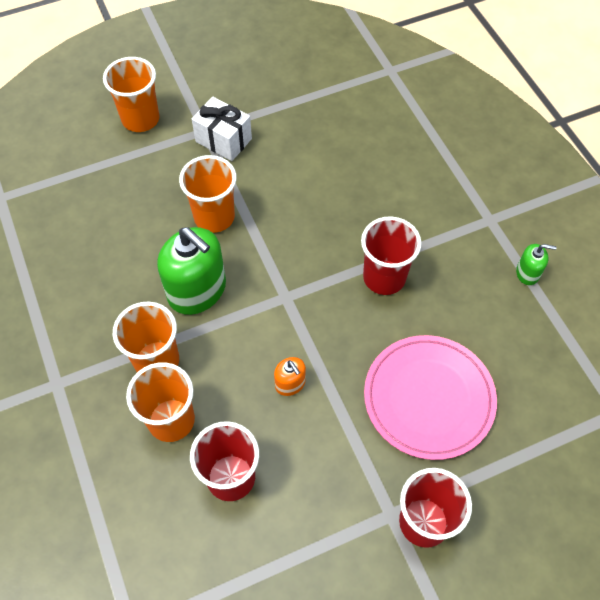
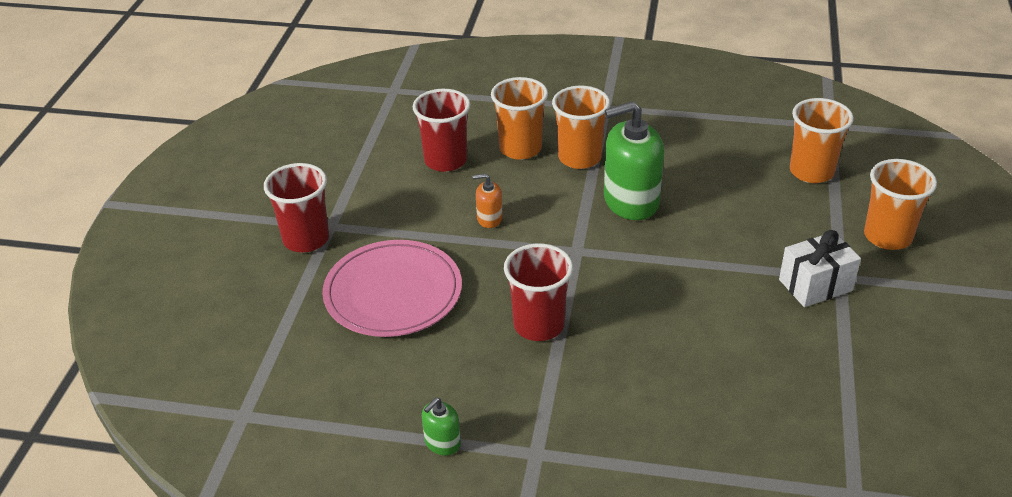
camera: 125 degrees right, 20 degrees down
(214, 217) = (709, 240): orange cup -> orange cup (811, 172)

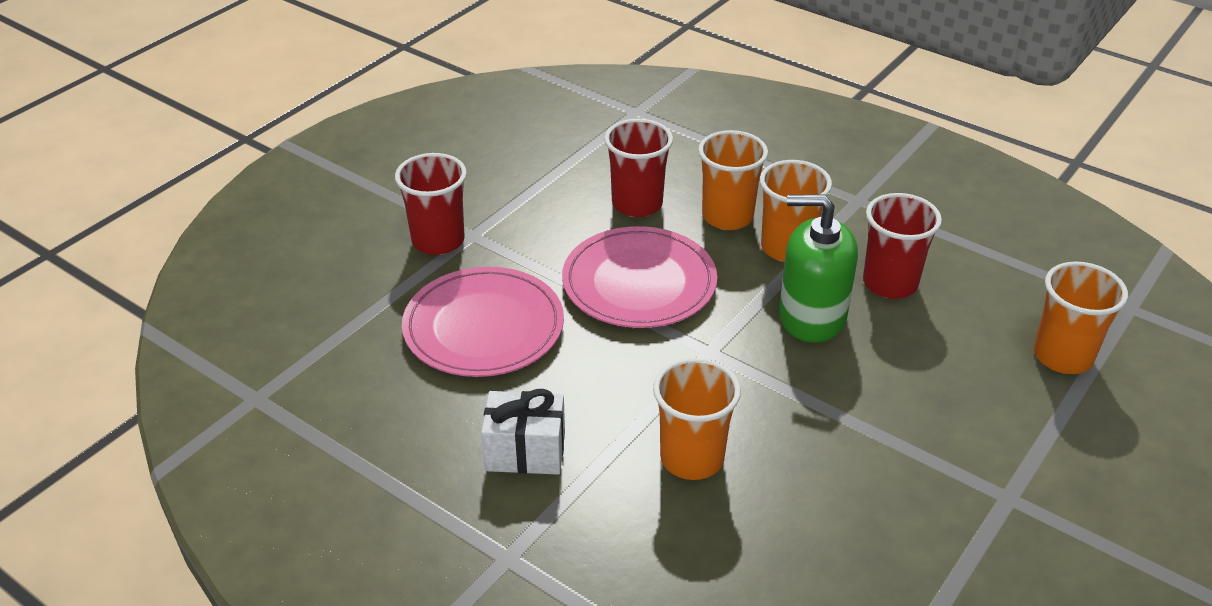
camera: 25 degrees right, 0 degrees up
(442, 442) = (420, 505): green soap dispenser -> none
(489, 218) = (639, 282): orange soap dispenser -> pink plate
(538, 325) = (609, 419): red cup -> red cup (890, 283)
(815, 285) = (968, 495): white gift -> white gift (525, 451)
(887, 236) = (1108, 470): orange cup -> orange cup (692, 458)

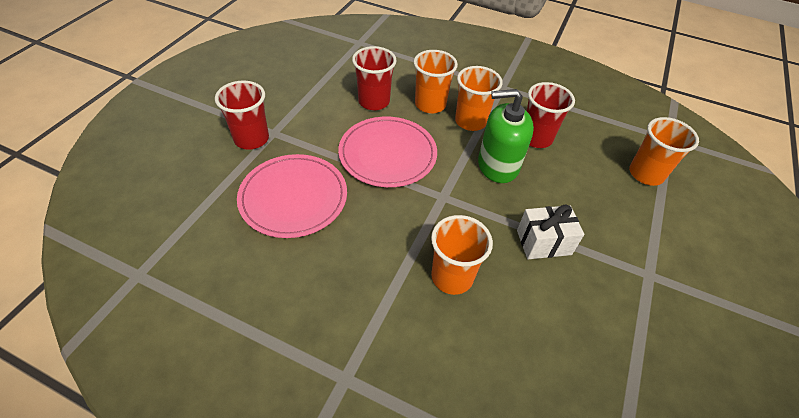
camera: 15 degrees left, 10 degrees up
(525, 451) = (340, 289): white gift -> white gift (543, 242)

